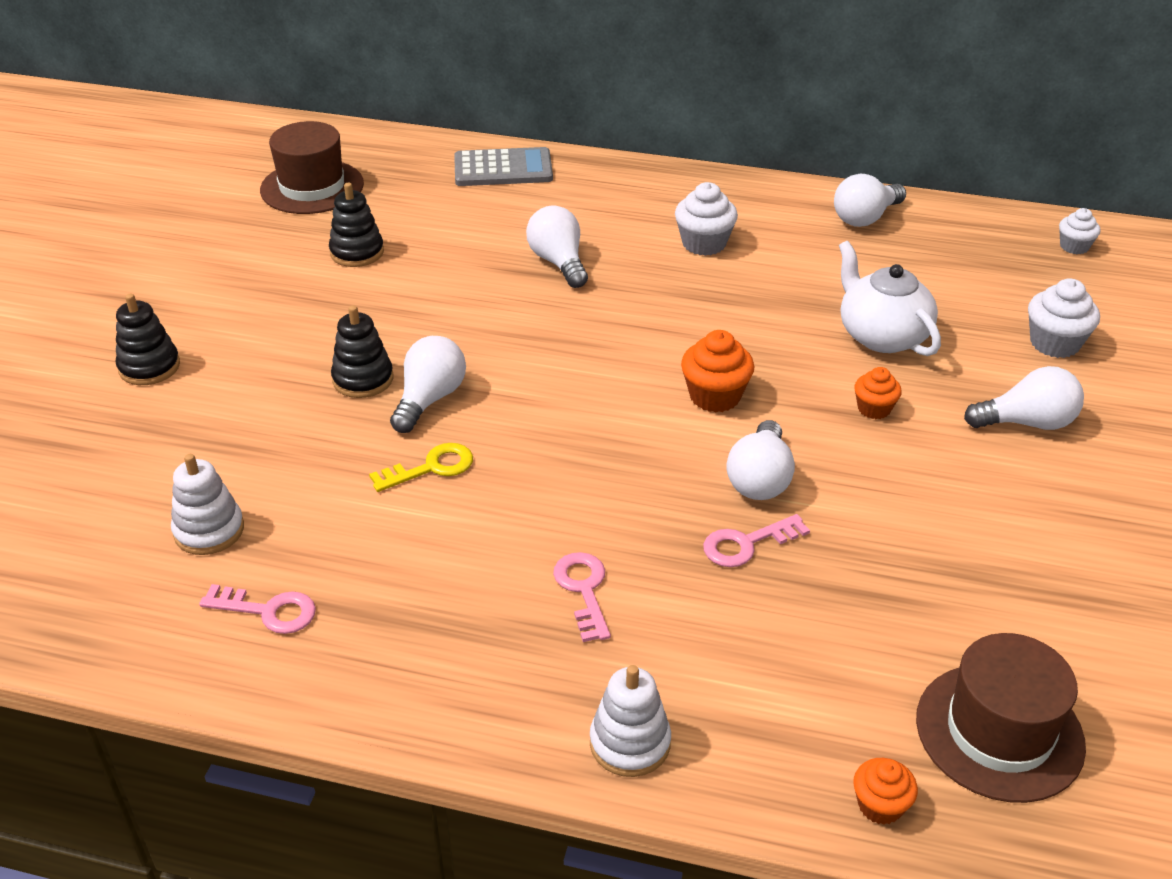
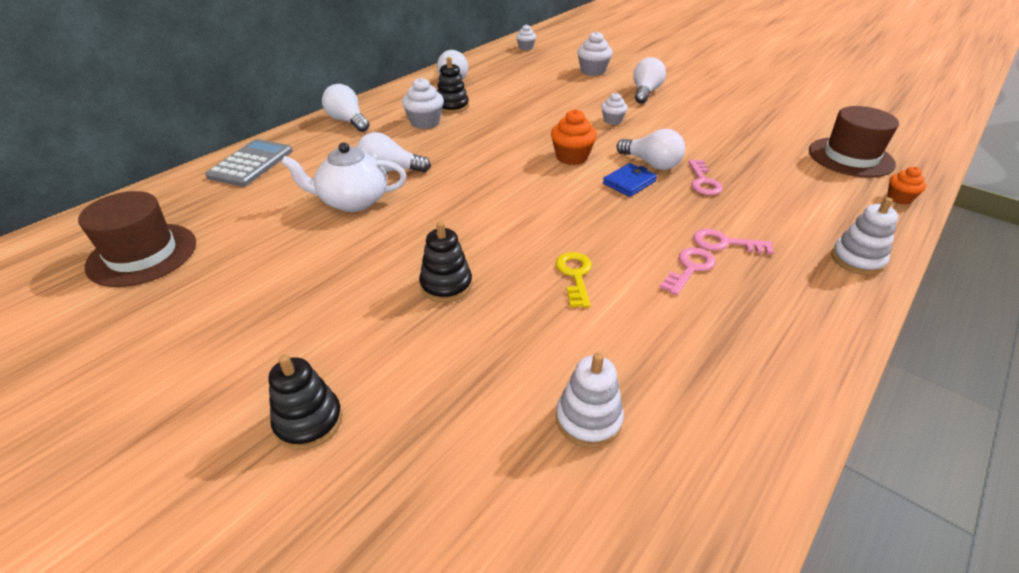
camera: 65 degrees left, 0 degrees up
(268, 611) = (705, 399): pink key -> pink key (690, 268)
(357, 252) = (273, 251): black stacking toy -> black stacking toy (452, 106)
(429, 399) = (496, 258): white light bulb -> white light bulb (347, 121)
(684, 467) = (629, 182): none -> blue wallet
(874, 409) = (612, 120): orange cupcake -> white cupcake
(881, 335) = (555, 102): white teapot -> white teapot (353, 201)

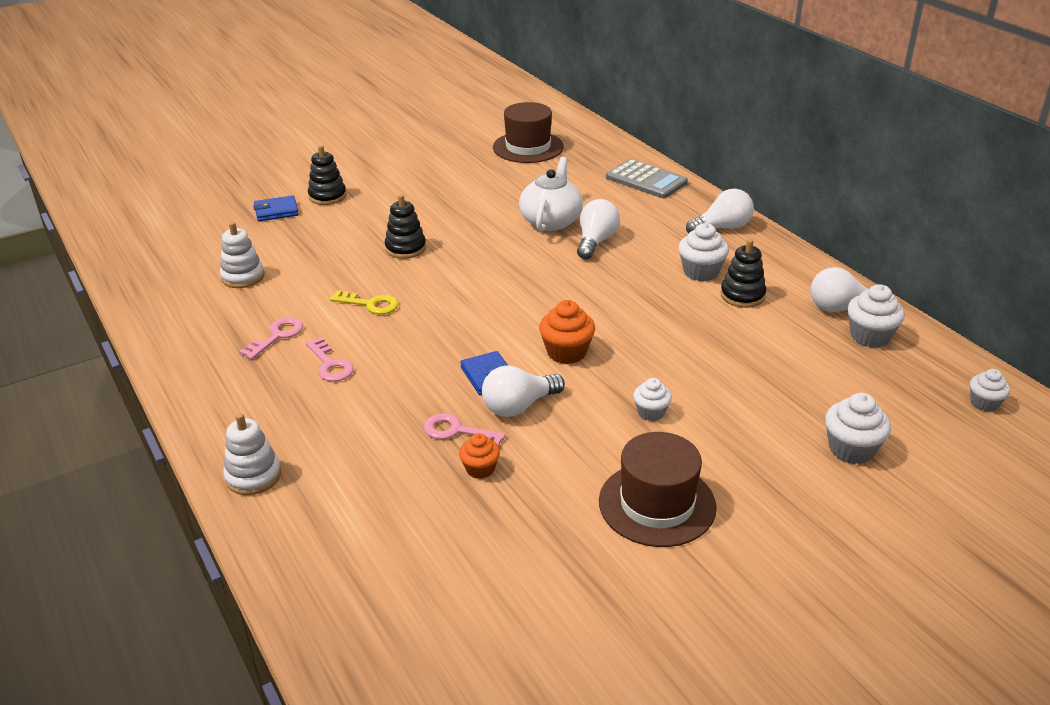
camera: 110 degrees right, 5 degrees down
(375, 474) = (276, 211): none -> blue wallet
(480, 71) = (870, 336): none -> white cupcake
(645, 92) = (742, 479): white light bulb -> none
(725, 243) = (345, 399): pink key -> pink key (277, 336)
(850, 157) = (427, 610): brown hat -> brown hat (657, 504)
(899, 198) = (309, 591): orange cupcake -> orange cupcake (480, 469)

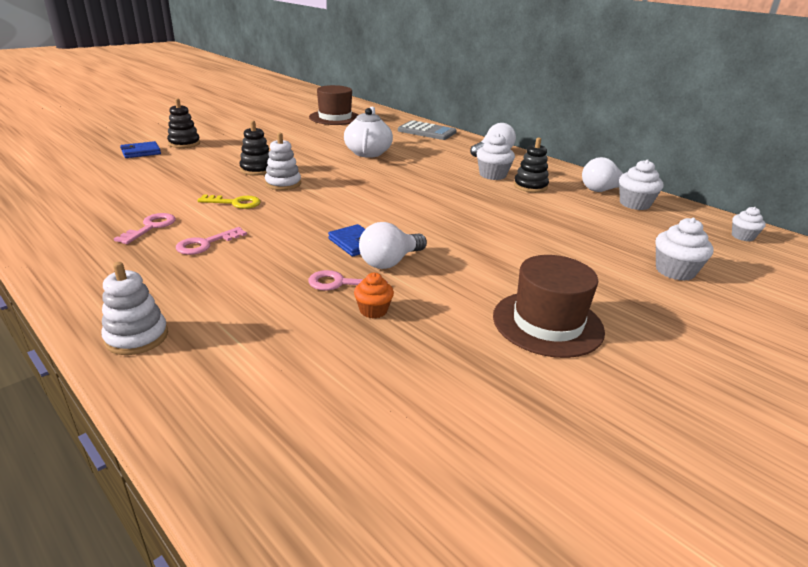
camera: 15 degrees left, 5 degrees down
(243, 277) = (114, 191): white stacking toy -> white stacking toy (283, 184)
(330, 364) = (206, 244): pink key -> pink key turned 90 degrees clockwise
(566, 352) = (415, 224): orange cupcake -> none
(596, 241) = (407, 162): white light bulb -> none
(651, 412) = (504, 258): white cupcake -> none

